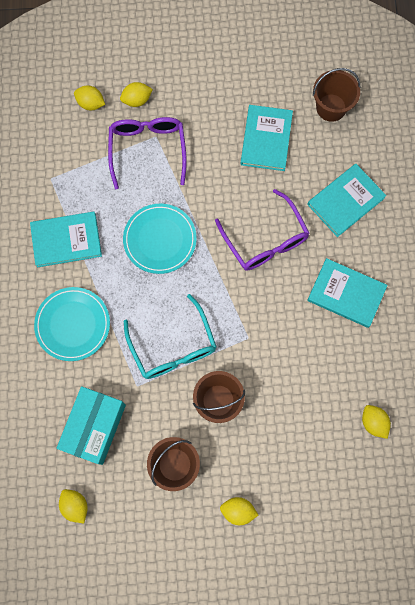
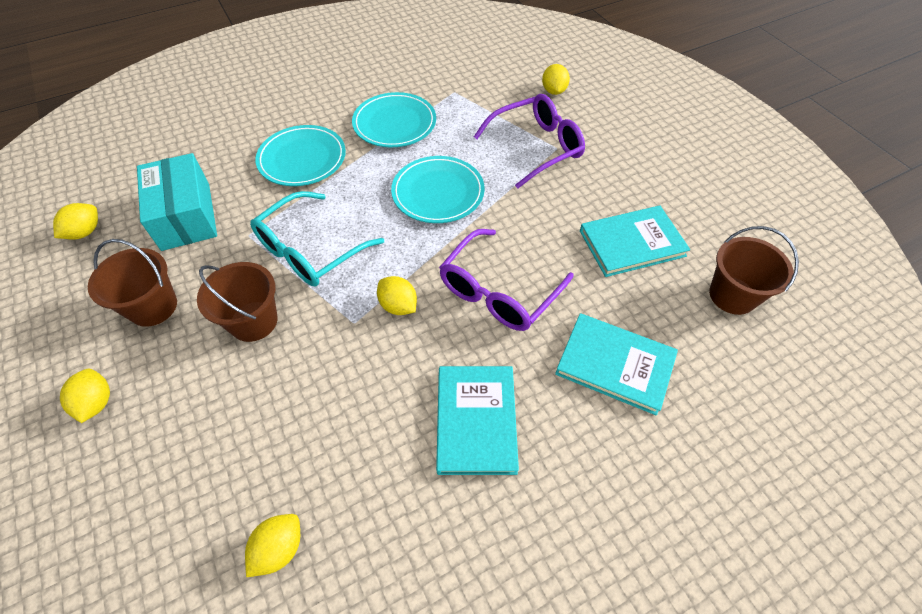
camera: 65 degrees right, 20 degrees down
(66, 240) = (394, 123): turquoise book -> turquoise plate
(94, 427) = (186, 216): turquoise box -> turquoise box turned 75 degrees clockwise
(137, 100) = (585, 120): yellow lemon -> yellow lemon (398, 306)

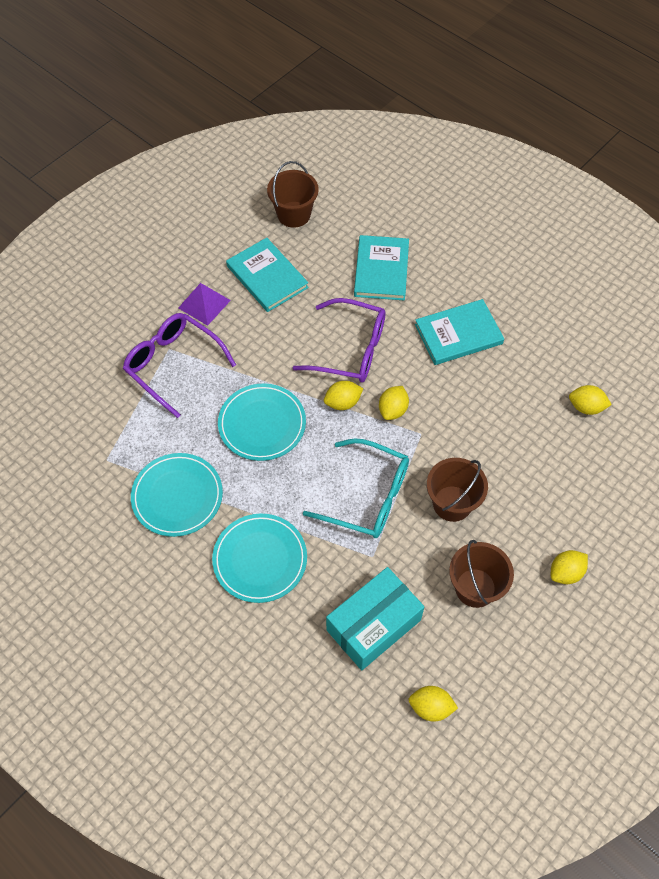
camera: 110 degrees left, 5 degrees up
(553, 91) = (80, 370): yellow lemon -> yellow lemon (343, 402)
(606, 183) = (204, 304): none -> purple pyramid

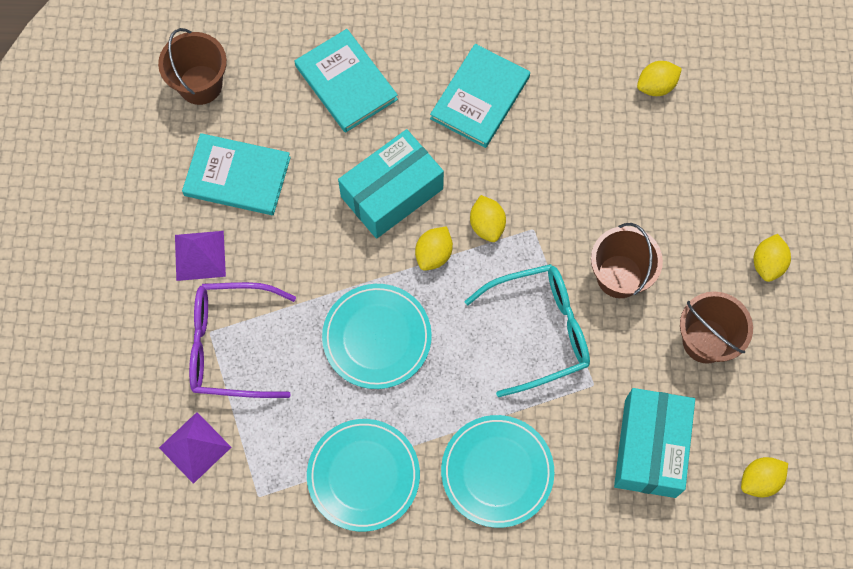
camera: 40 degrees left, 10 degrees up
(98, 405) = (195, 447): none -> purple pyramid
(350, 349) = (392, 193): purple glasses -> turquoise box

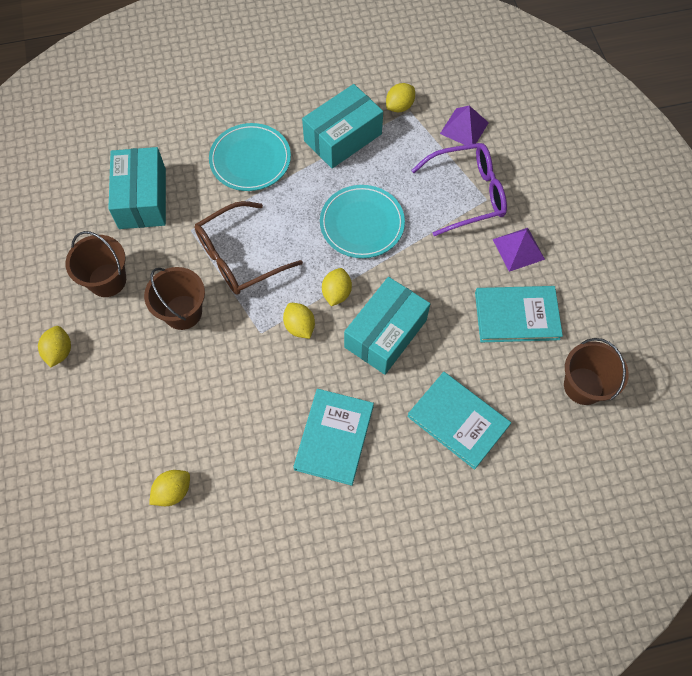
camera: 165 degrees right, 5 degrees down
(363, 475) = (342, 137): turquoise plate -> turquoise box
(539, 331) = (239, 257): turquoise glasses -> brown glasses
(759, 480) = (60, 196): yellow lemon -> yellow lemon (399, 106)

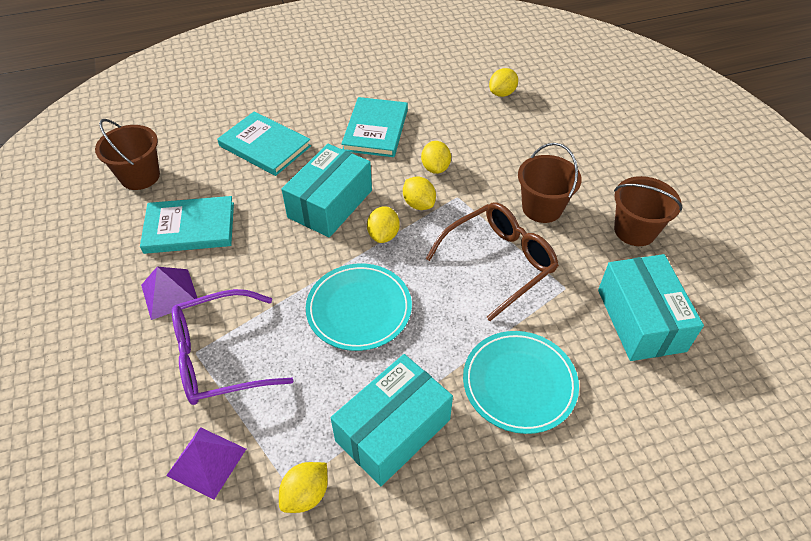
camera: 175 degrees right, 15 degrees down
(59, 352) = (647, 170): yellow lemon -> yellow lemon (435, 168)

